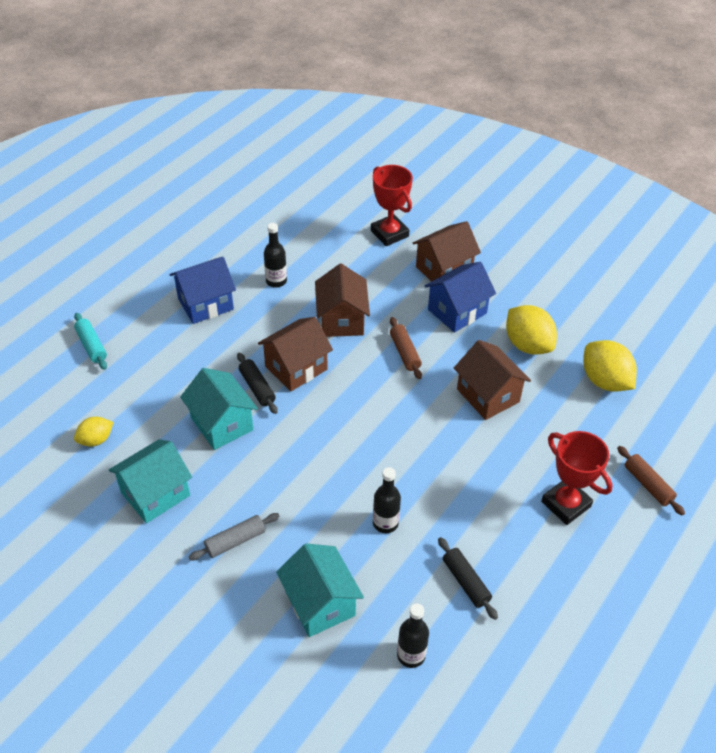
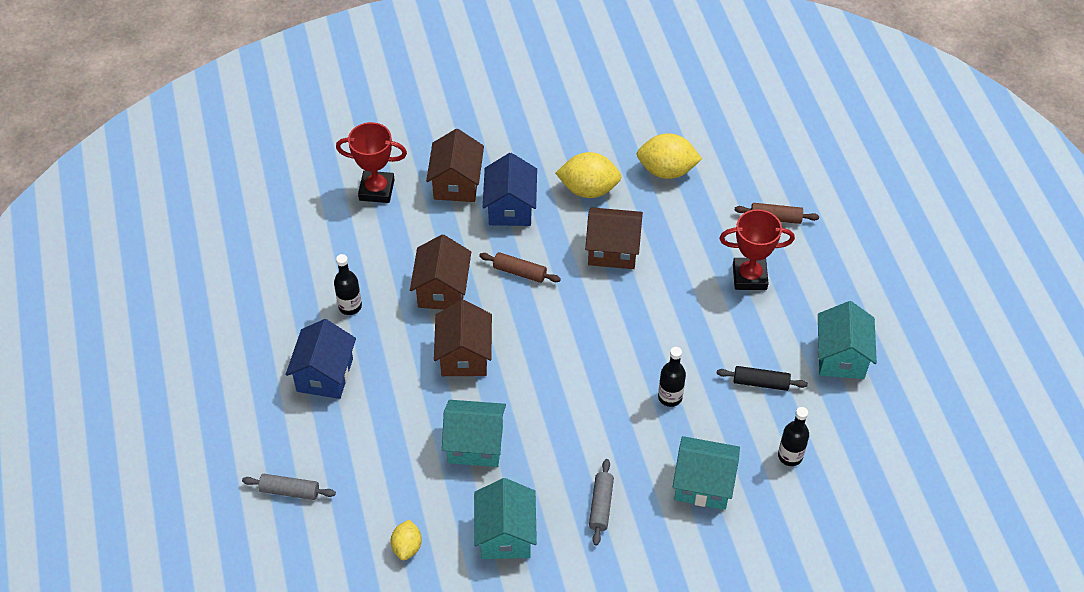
camera: 50 degrees left, 5 degrees up
(91, 346) = (290, 491): turquoise rolling pin -> grey rolling pin
(257, 387) = (459, 396): black rolling pin -> none
(341, 320) = (442, 290): brown house -> brown house turned 60 degrees clockwise
(558, 630) = (841, 357): none -> turquoise house

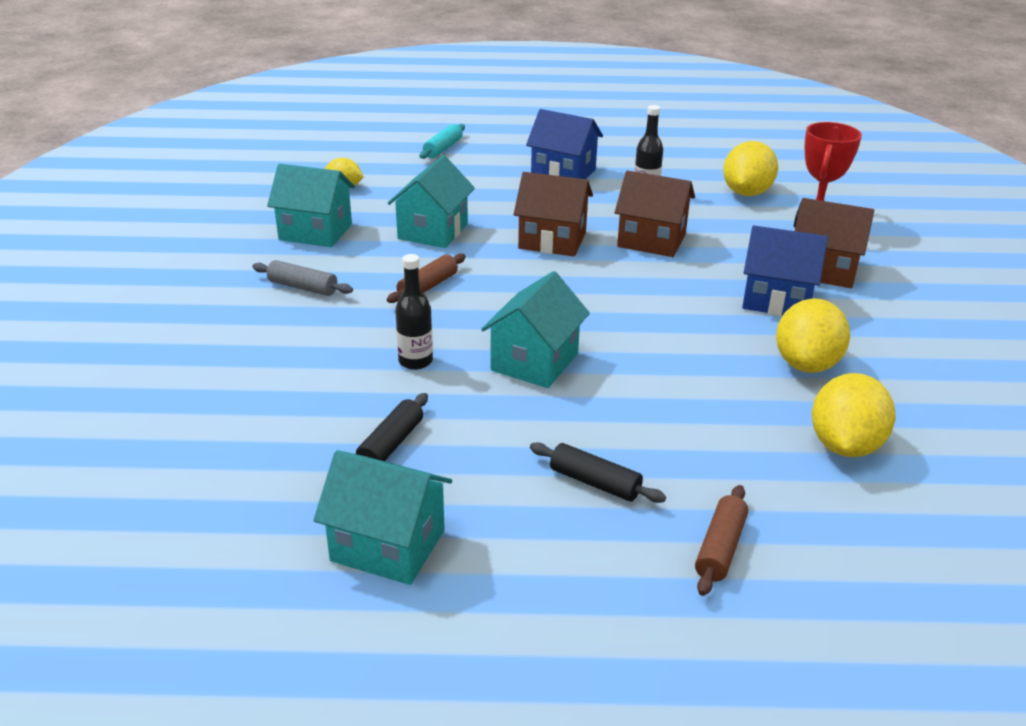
camera: 105 degrees right, 20 degrees down
(290, 491) = (443, 149): grey rolling pin -> turquoise rolling pin
(331, 236) = (746, 193): none -> yellow lemon
(519, 272) = (664, 290): brown rolling pin -> brown rolling pin (427, 287)
(613, 250) = (684, 364): brown house -> none
(703, 484) = (272, 359): turquoise house -> turquoise house (534, 362)
(749, 277) = (594, 483): red trophy -> black rolling pin
(790, 456) = (254, 441): black bottle -> none

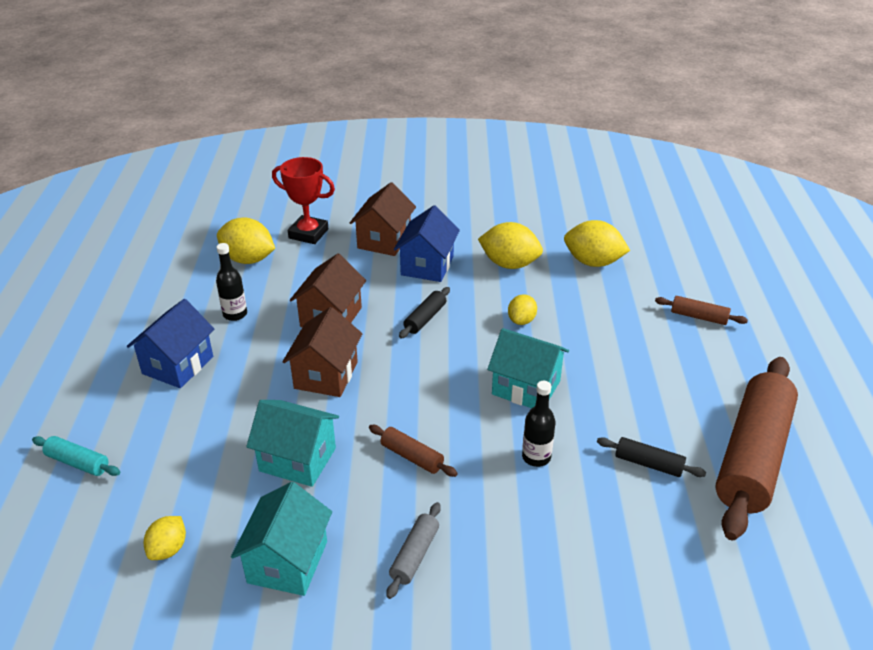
camera: 90 degrees left, 5 degrees up
(388, 545) = (753, 456): turquoise house -> brown rolling pin
(594, 483) = (658, 362): black rolling pin -> black rolling pin (425, 318)
(672, 366) = (521, 320): none -> yellow lemon

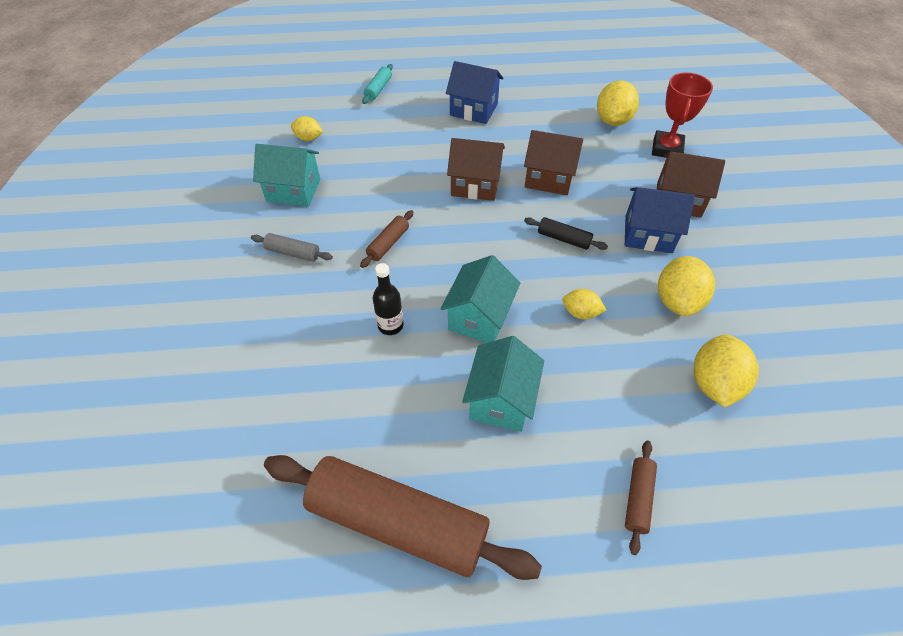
camera: 85 degrees right, 15 degrees up
(235, 314) = (538, 126): black bottle -> none
(298, 459) = (383, 182): turquoise house -> turquoise house (501, 400)
(648, 464) = (384, 416): black rolling pin -> none

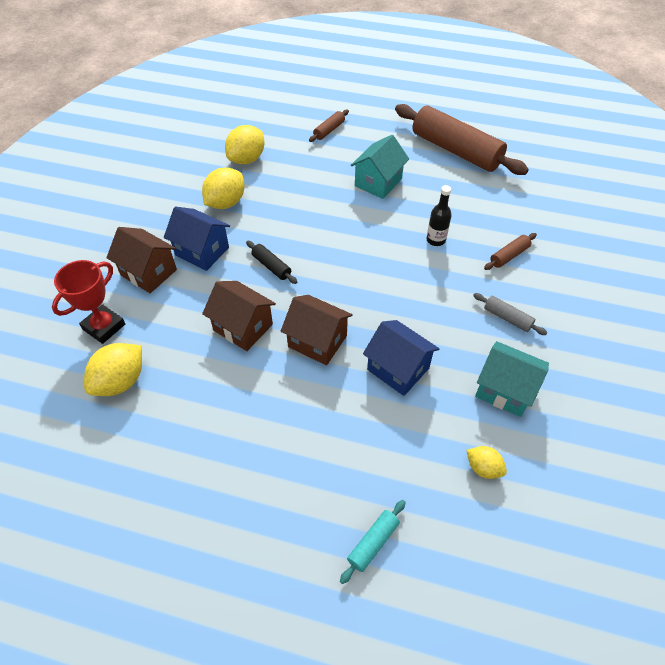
camera: 160 degrees left, 0 degrees up
(388, 243) = (421, 303): brown rolling pin -> brown rolling pin (509, 256)
(473, 110) = (264, 453): blue house -> blue house (398, 369)
(479, 317) = (369, 228): turquoise house -> none
(580, 313) = (297, 213): yellow lemon -> none

